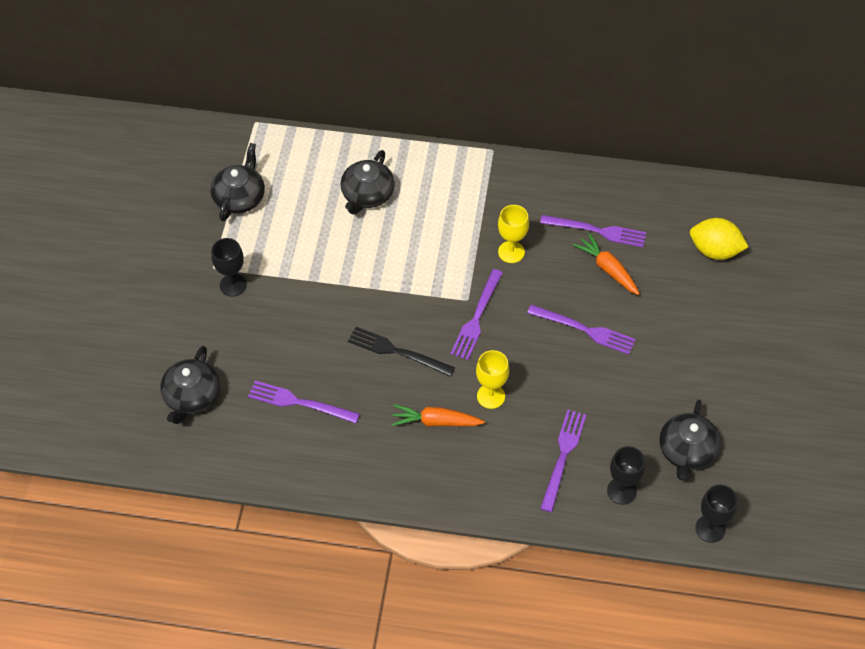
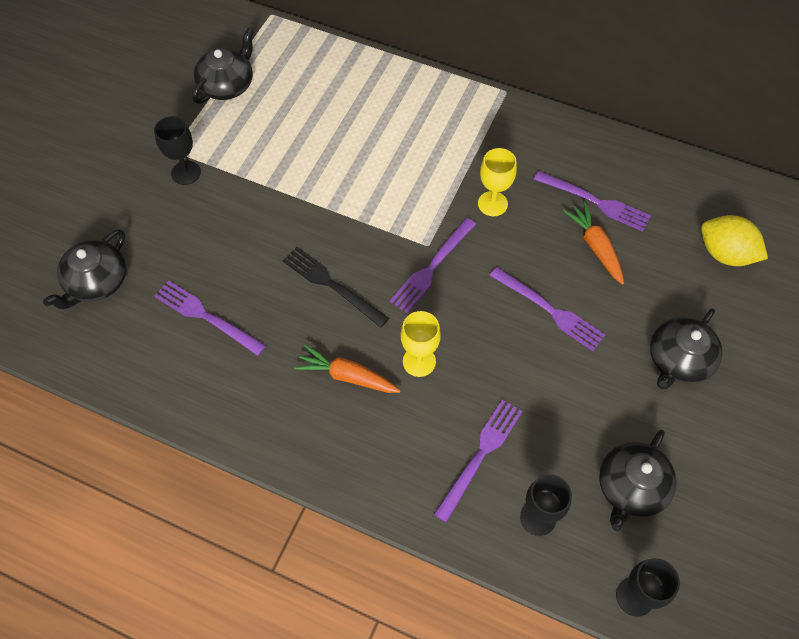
camera: 15 degrees right, 5 degrees up
(367, 195) = (358, 110): black teapot -> black teapot (678, 360)

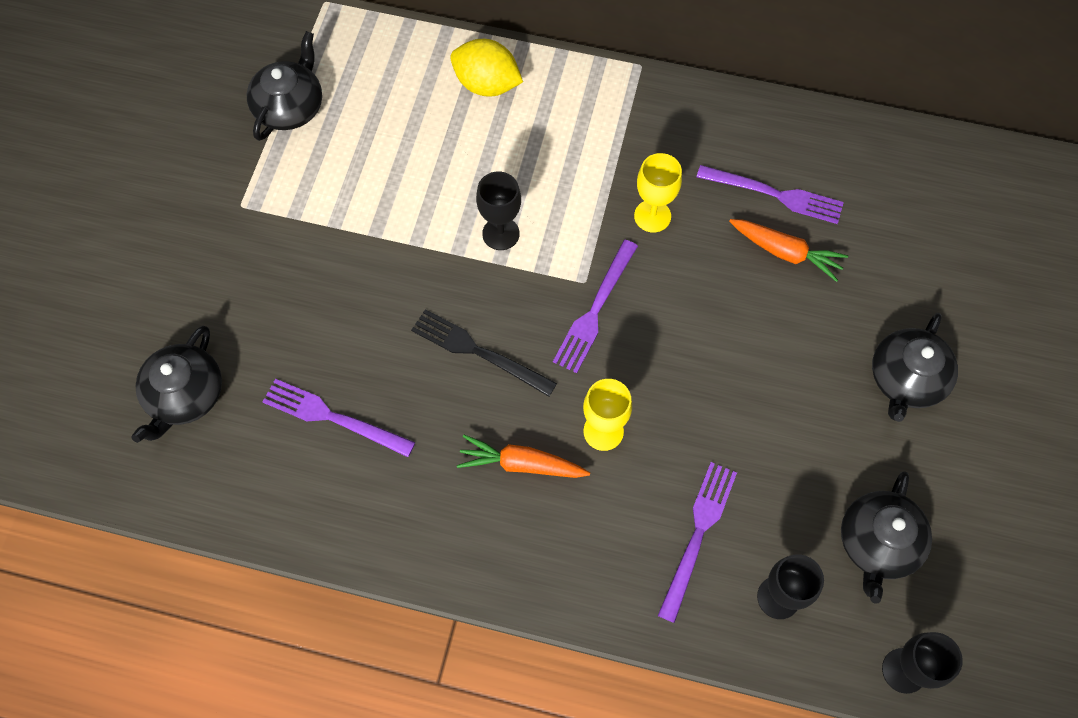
camera: 10 degrees left, 5 degrees up
(186, 173) = (264, 233): black goblet -> black goblet (501, 233)
(549, 310) = (745, 341): purple fork -> none
(595, 247) = (785, 252): orange carrot -> orange carrot turned 150 degrees clockwise
(725, 254) = (938, 237): yellow lemon -> yellow lemon (487, 85)

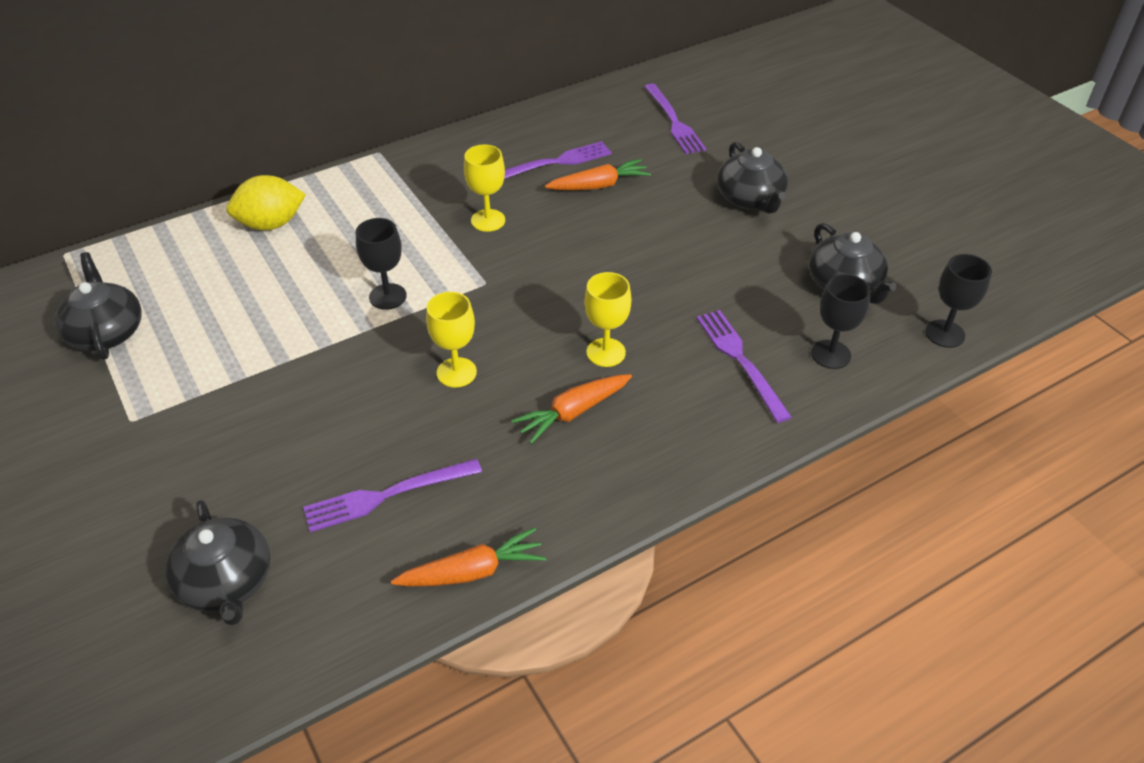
camera: 45 degrees left, 20 degrees down
(326, 530) = (472, 572): none -> orange carrot
(478, 351) = (456, 372): black fork -> yellow goblet
(595, 310) = (513, 293): purple fork -> purple fork (674, 121)

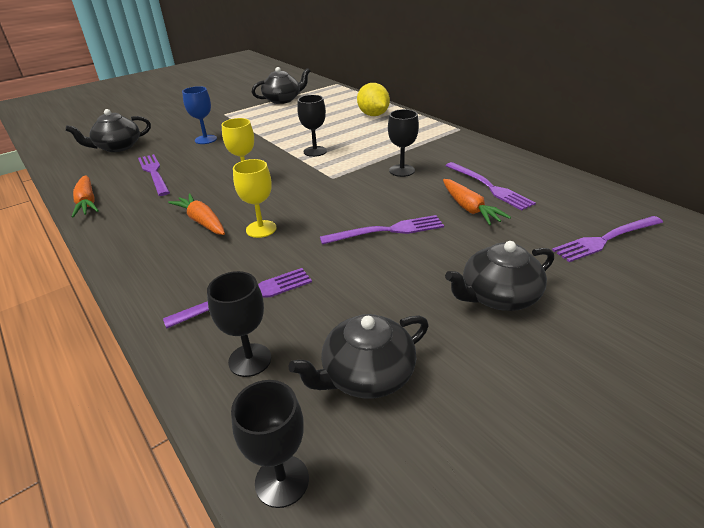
camera: 85 degrees right, 10 degrees down
(263, 437) = (205, 139): none -> blue goblet
(488, 220) = (402, 170): yellow goblet -> black goblet
(632, 249) = (387, 231): none -> purple fork

